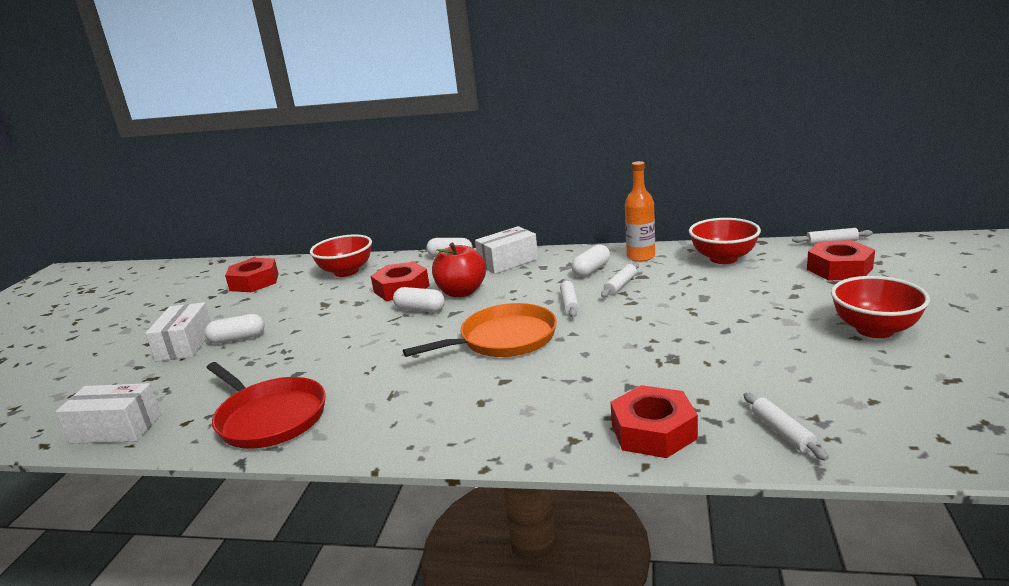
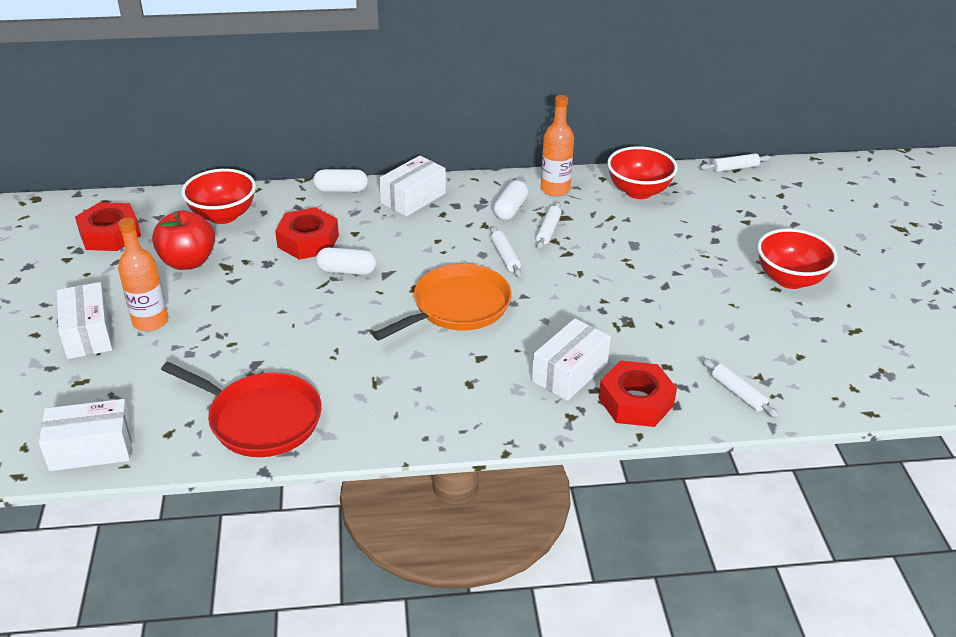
camera: 20 degrees left, 15 degrees up
(237, 339) = (150, 321): white capsule -> orange bottle
(461, 292) = (381, 244): red apple -> red apple (188, 261)
(590, 399) = (569, 372): none -> white box
(839, 269) = (748, 204): red nut -> none

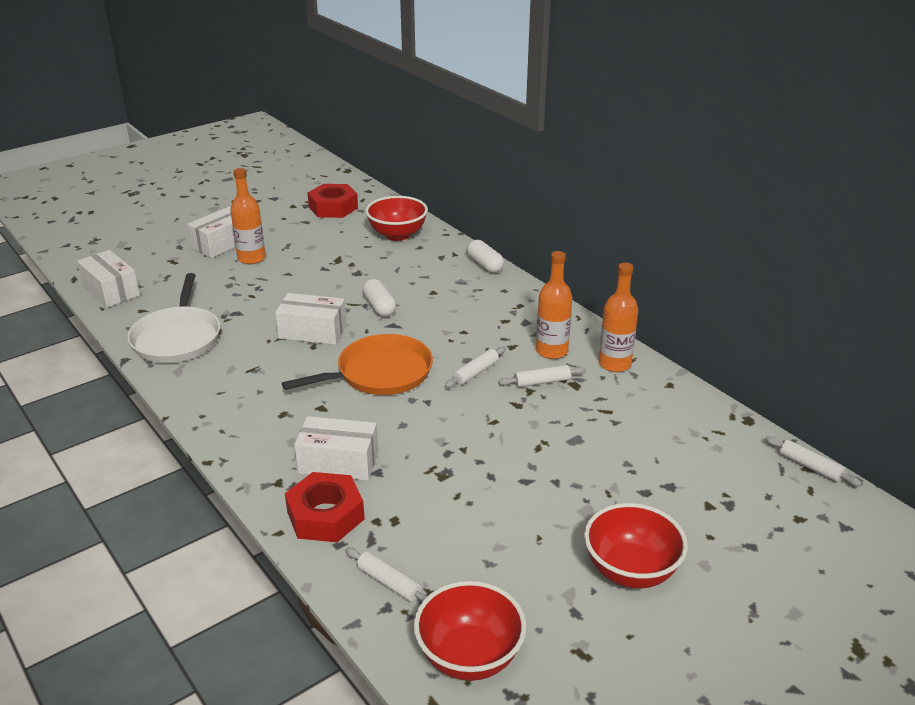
camera: 60 degrees right, 5 degrees down
(188, 261) = (329, 244): red apple -> none
(261, 419) = (177, 338): red pan -> white pan
(308, 241) = (401, 277): red nut -> none
(413, 198) = (511, 299): white box -> white box (312, 332)
(457, 307) = (380, 373): orange pan -> orange pan turned 45 degrees counterclockwise
(510, 209) = (551, 351): white capsule -> orange bottle
(638, 191) = (674, 414): red bowl -> red bowl (469, 657)
(738, 393) = (389, 583): white rolling pin -> white rolling pin turned 75 degrees counterclockwise

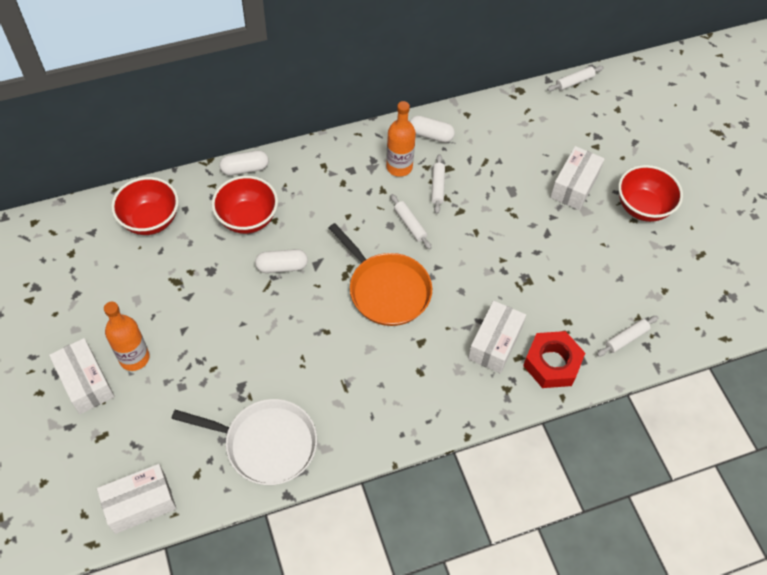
camera: 75 degrees left, 25 degrees up
(312, 332) = (302, 327): white box -> white box (574, 186)
(333, 207) = (56, 262): red nut -> none
(380, 373) = (387, 290): orange pan -> orange pan turned 150 degrees clockwise
(469, 657) = (694, 310): red bowl -> red bowl (247, 219)
(614, 364) = (430, 135): orange bottle -> white capsule

